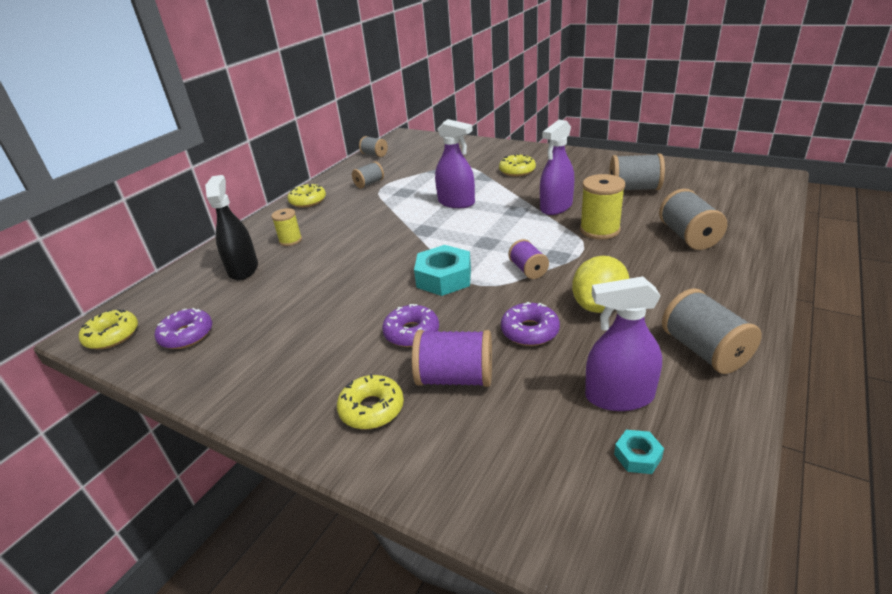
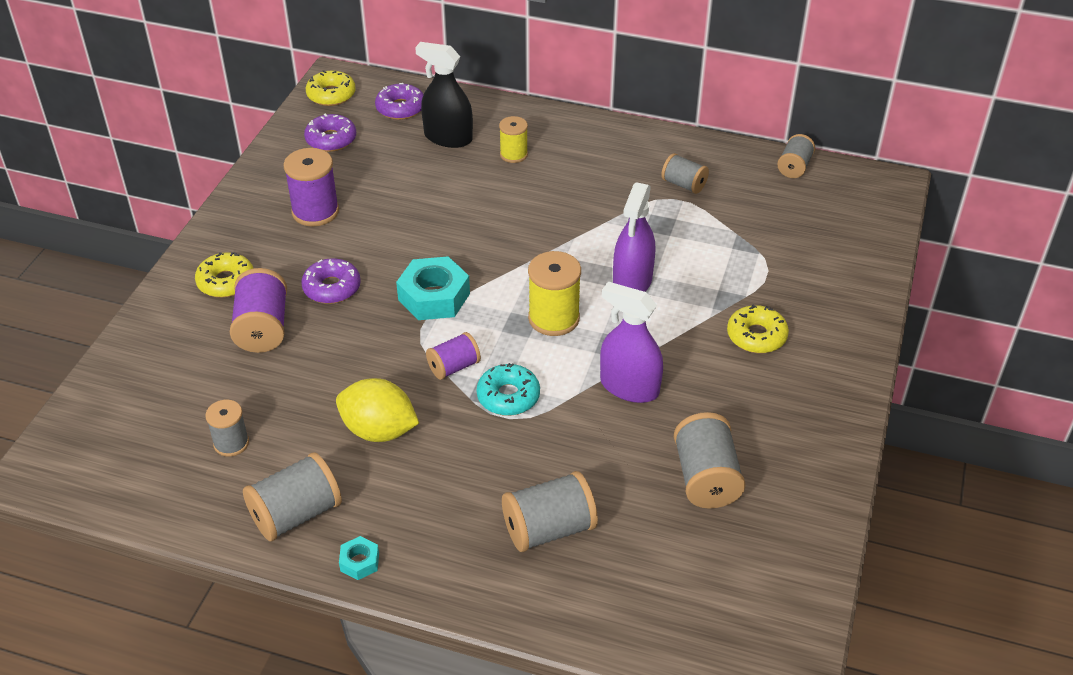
camera: 75 degrees right, 10 degrees up
(243, 269) = (448, 137): black spray bottle -> black spray bottle turned 135 degrees counterclockwise
(293, 344) = (315, 211): none -> purple spool
(308, 201) = (620, 140): yellow donut -> none
(530, 331) = (332, 375): purple donut -> purple donut (400, 108)
(562, 248) = (508, 396): none -> turquoise donut
(599, 230) = (561, 434): yellow spool -> yellow spool (554, 318)
(619, 396) = (231, 443): purple spray bottle -> grey spool
(637, 456) = (159, 452): turquoise nut -> turquoise nut (359, 562)

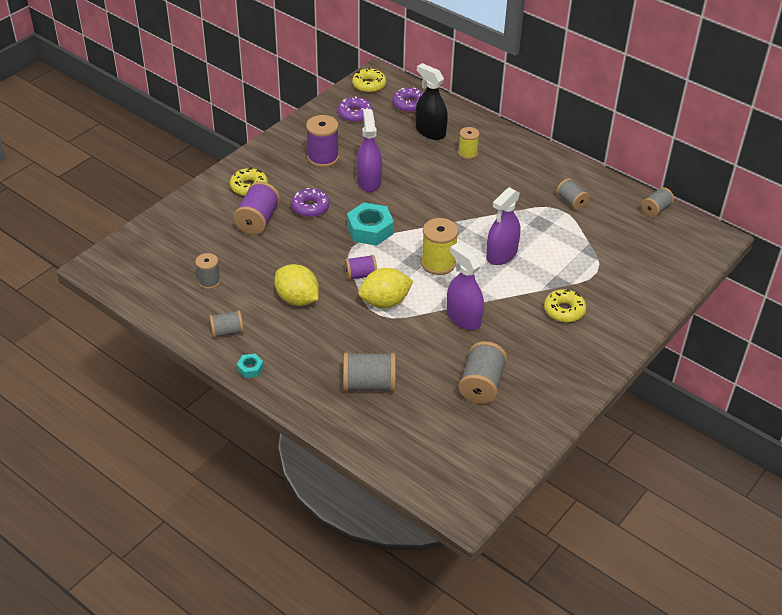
camera: 20 degrees right, 0 degrees up
(296, 514) = (227, 332): grey spool -> grey spool, size x0.63
(397, 228) = (369, 181): none -> purple spray bottle
(508, 396) = (385, 302): turquoise donut -> yellow lemon

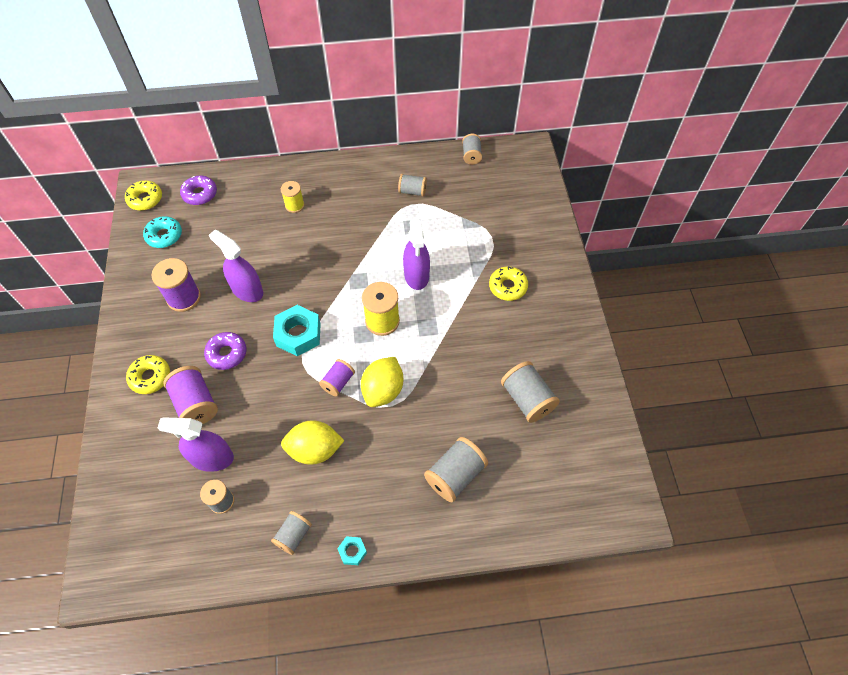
camera: 45 degrees left, 15 degrees up
(355, 114) = (164, 236): purple donut -> turquoise donut
(430, 131) = (244, 207): black spray bottle -> none
(463, 318) = (452, 353): purple spray bottle -> purple spray bottle (212, 458)

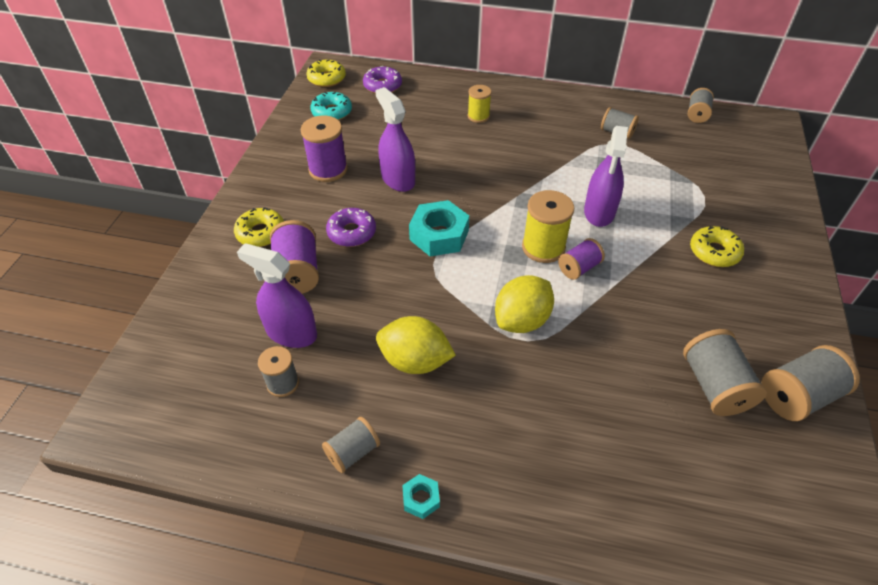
camera: 20 degrees right, 10 degrees down
(338, 382) = (469, 296): purple spool -> purple spool (578, 268)
(455, 475) = (589, 449): grey spool -> grey spool (797, 396)

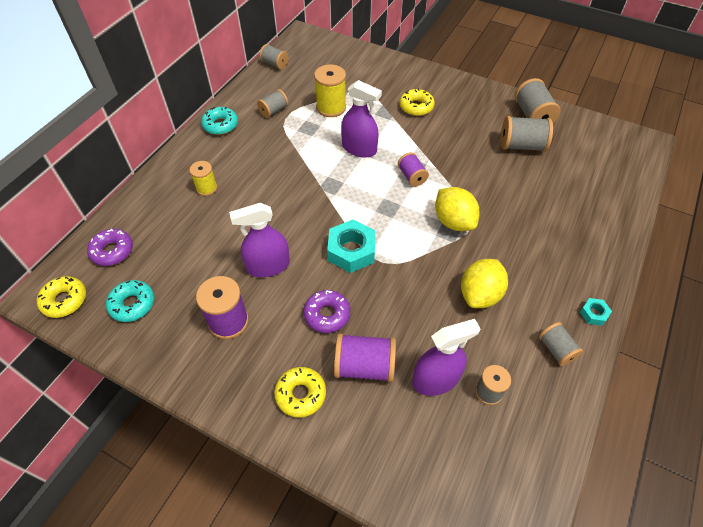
camera: 75 degrees left, 5 degrees up
(291, 333) = (436, 379): purple spray bottle -> purple spray bottle turned 150 degrees counterclockwise
(543, 247) = (386, 190): yellow spool -> yellow spool (331, 107)
(569, 102) = (220, 125): none -> turquoise donut

